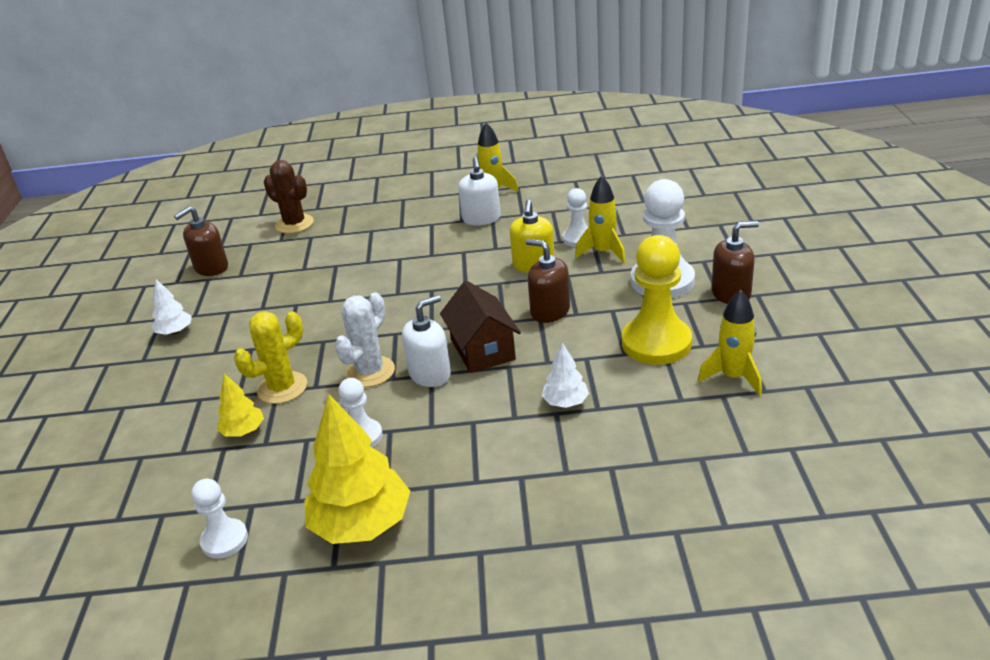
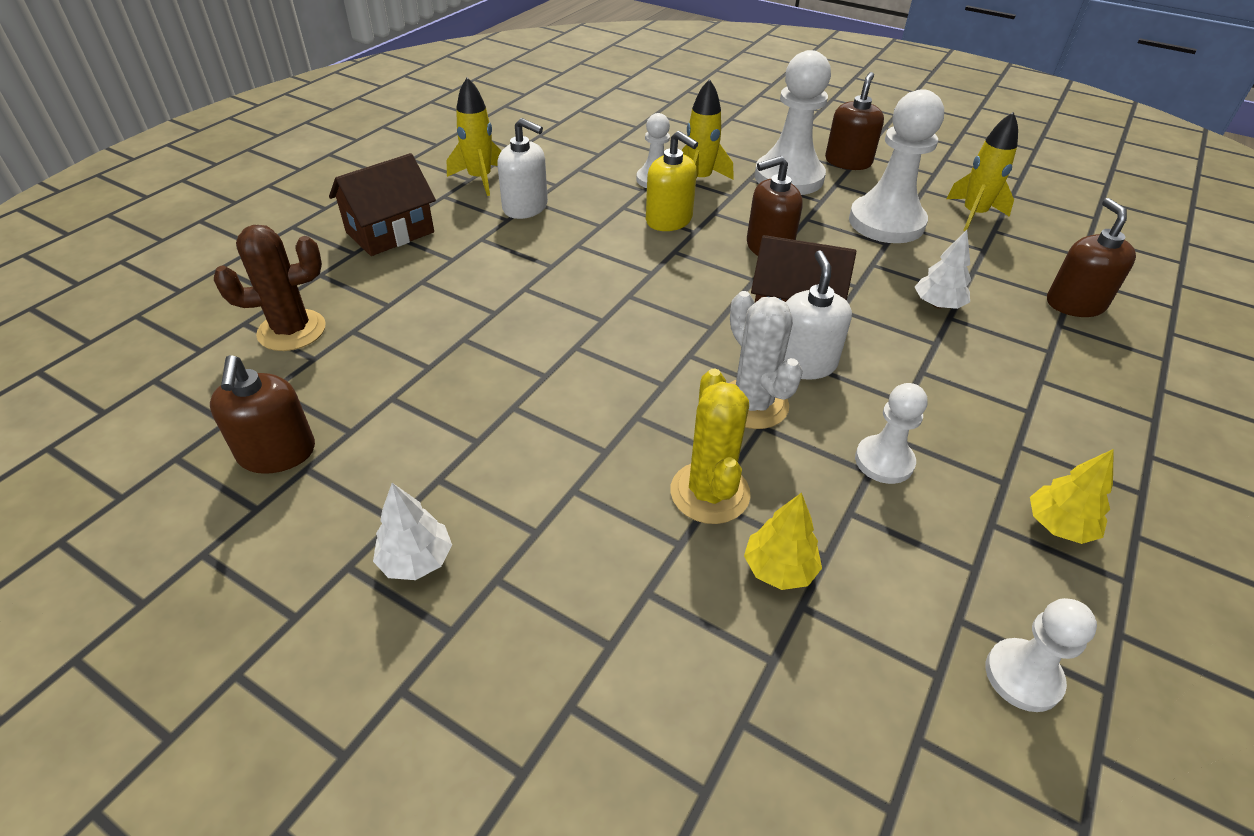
camera: 60 degrees left, 10 degrees up
(362, 524) = (1059, 526): yellow tree -> yellow tree, size x0.50
(404, 200) = (390, 232): none -> brown house
(653, 467) = (1075, 304): none -> brown soap dispenser
(656, 343) = (886, 222): yellow pawn -> white pawn

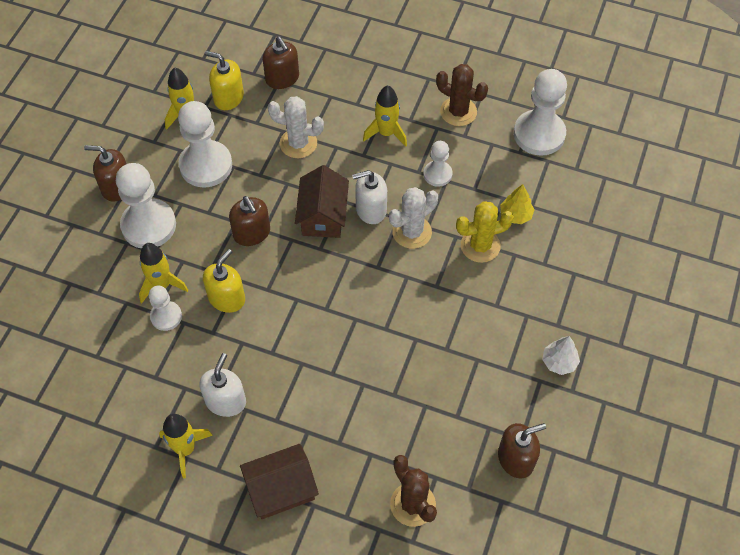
camera: 100 degrees left, 15 degrees up
(390, 232) = (281, 489): brown house -> brown house turned 60 degrees counterclockwise
(937, 305) = (298, 143): white tree -> white cactus
(977, 407) = (386, 133): none -> yellow rocket
(1017, 250) = (228, 97): none -> yellow soap dispenser
(1023, 676) = (539, 134): white pawn -> white pawn, size x1.83
(1059, 526) = (458, 112): yellow tree -> brown cactus
(1075, 304) = (282, 78): brown soap dispenser -> brown soap dispenser turned 105 degrees counterclockwise

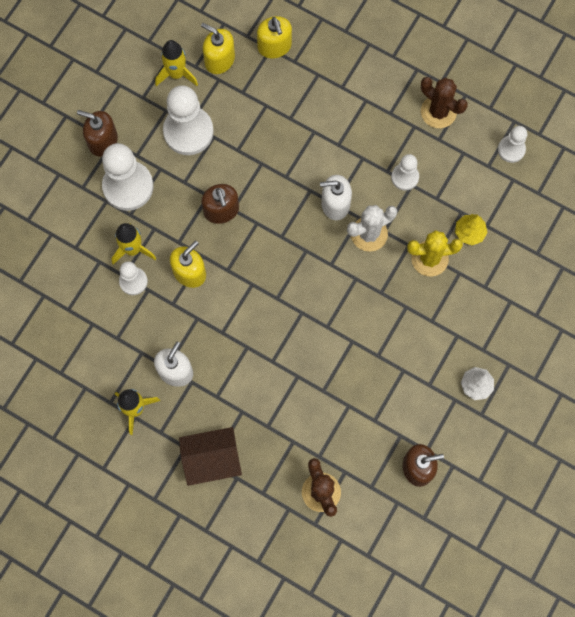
camera: 10 degrees right, 15 degrees up
(282, 78) = (274, 46): brown soap dispenser -> yellow soap dispenser
(298, 143) = (279, 122): white cactus -> none
(323, 216) = (289, 203): brown house -> none
(386, 133) = (364, 124): yellow rocket -> none
(539, 134) = (511, 149): white pawn -> white pawn, size x0.55

